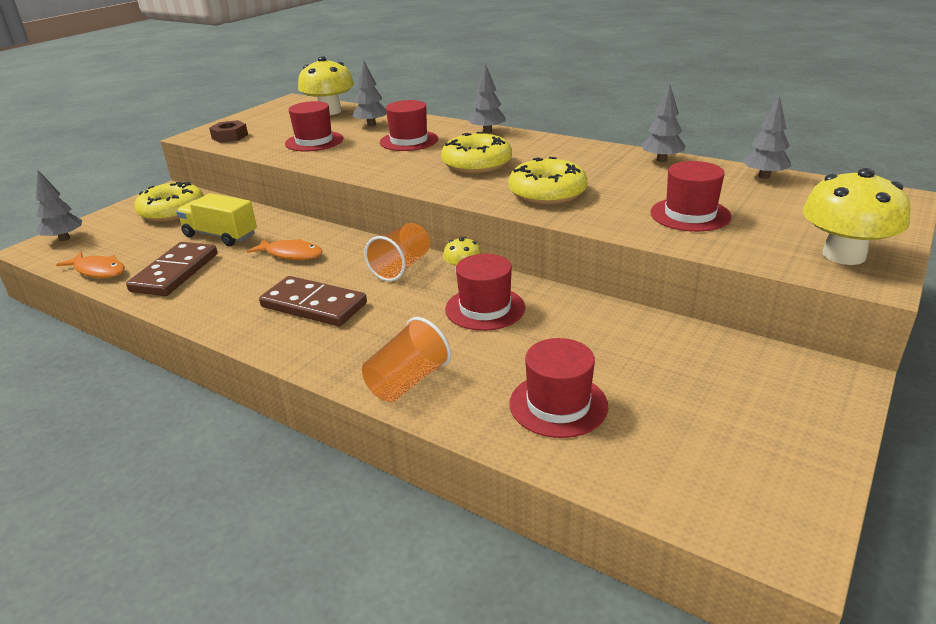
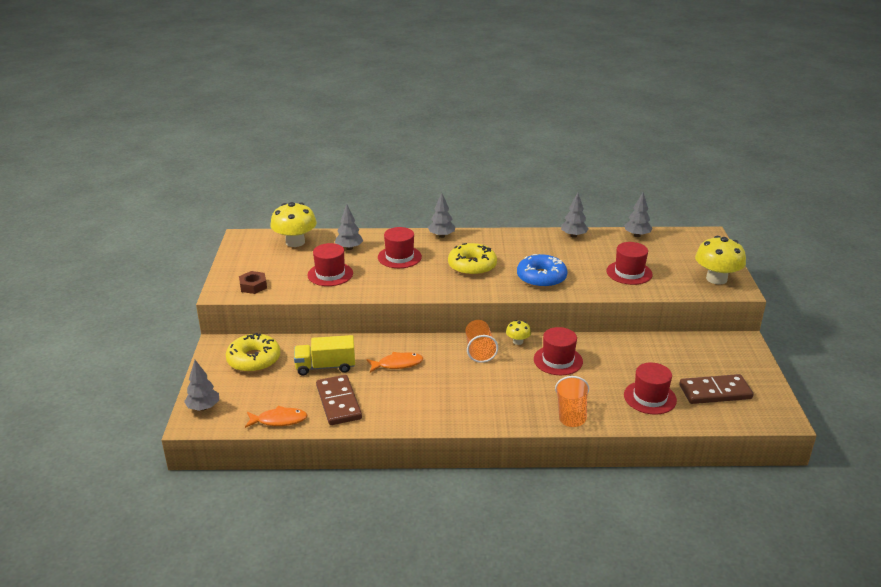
camera: 35 degrees left, 0 degrees up
(314, 305) = (462, 391): brown domino -> brown domino (715, 392)
(547, 193) = (541, 278): yellow donut -> blue donut

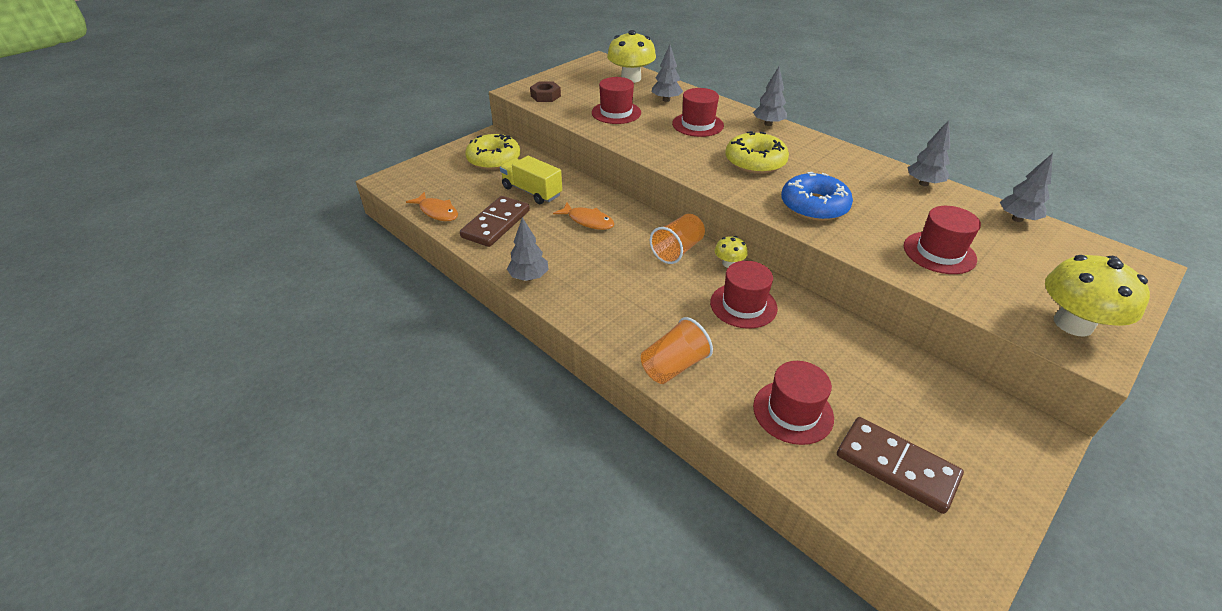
camera: 45 degrees right, 10 degrees up
(203, 407) = (410, 174): grey tree -> grey tree (529, 277)

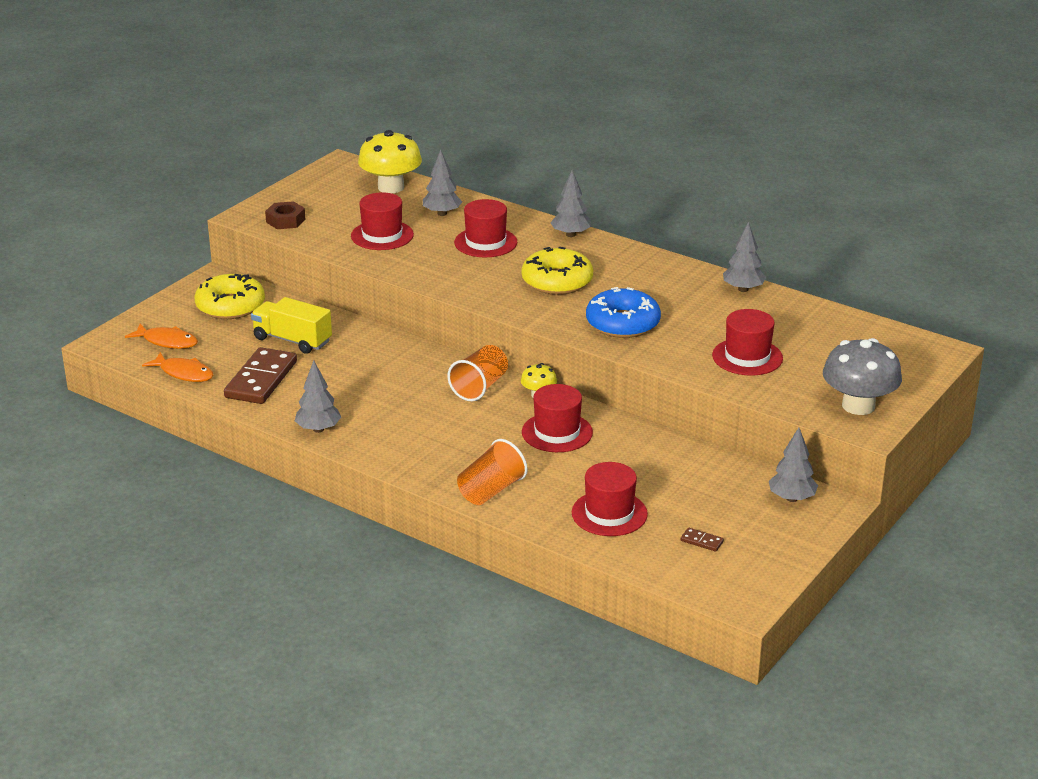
camera: 10 degrees left, 10 degrees down
(588, 221) = (370, 366): orange fish -> orange fish (167, 342)
(896, 466) = (702, 541): brown domino -> brown domino, size x0.40
(1017, 219) = (833, 317): grey tree -> grey tree (791, 498)
(1073, 324) = (858, 406): yellow mushroom -> grey mushroom

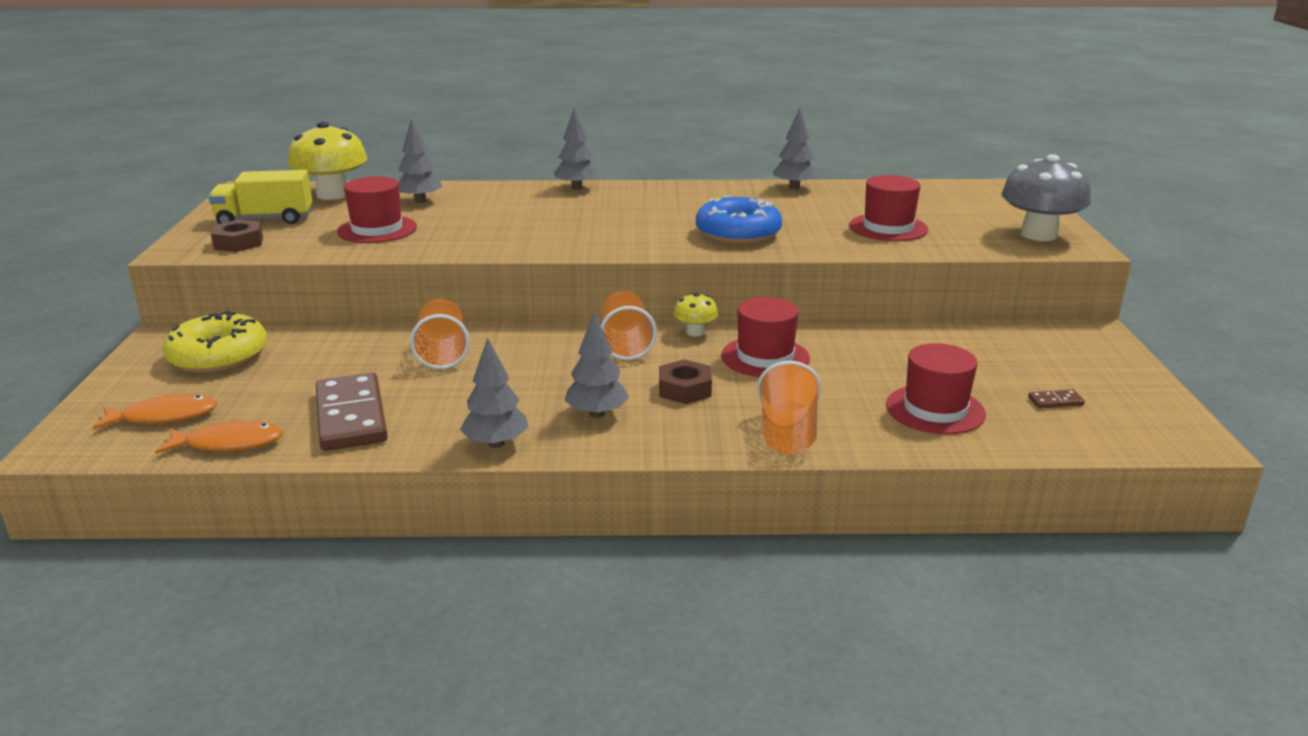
camera: 35 degrees left, 5 degrees down
(292, 340) = (344, 366): yellow truck -> yellow truck (265, 219)
(359, 351) = (442, 353): none -> orange cup
(471, 436) = (685, 389): none -> brown nut
(485, 242) = (501, 210): red hat -> none
(557, 281) = (621, 220): yellow donut -> none
(791, 498) = (1054, 339): grey tree -> grey tree (596, 414)

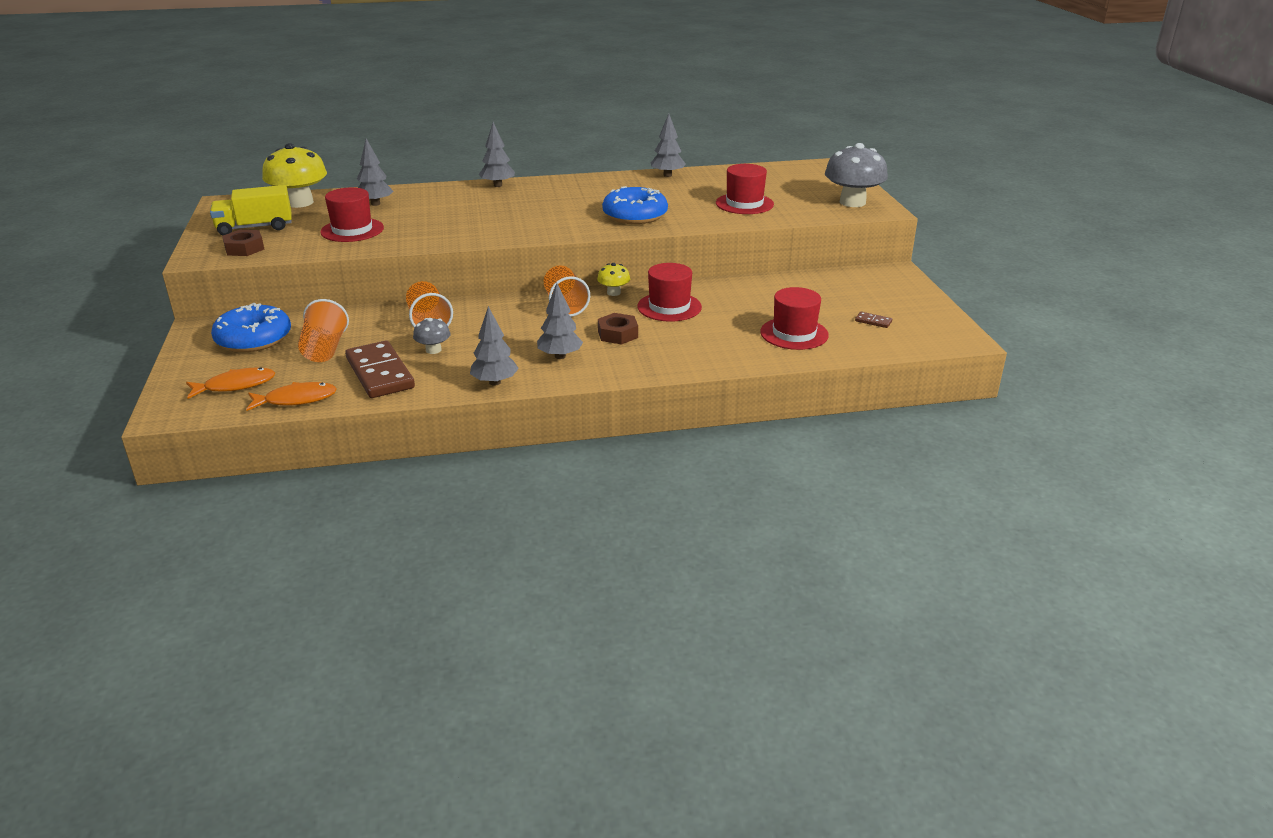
camera: 10 degrees left, 5 degrees up
(218, 356) = (254, 339): yellow donut -> blue donut
(433, 390) = (433, 350): none -> grey mushroom
(787, 433) = (697, 358): orange cup -> orange cup (325, 349)
(1055, 401) = (873, 321): brown domino -> brown domino turned 45 degrees clockwise

